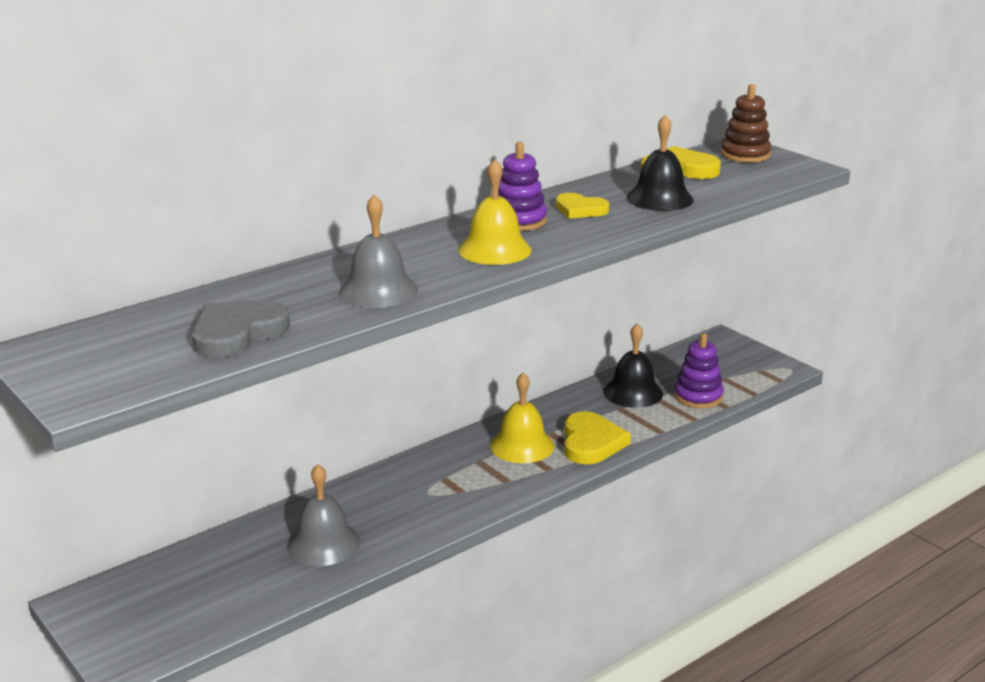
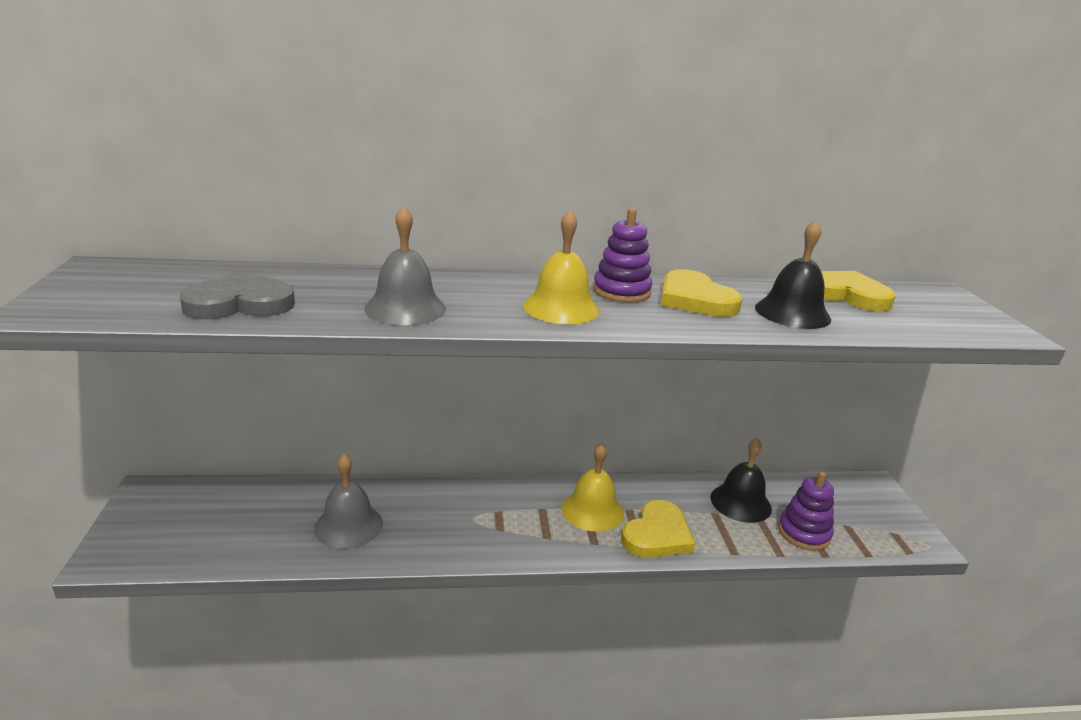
camera: 30 degrees right, 0 degrees up
(580, 209) = (695, 299): yellow heart -> yellow heart, size x1.53
(745, 155) = (940, 301): brown stacking toy -> none

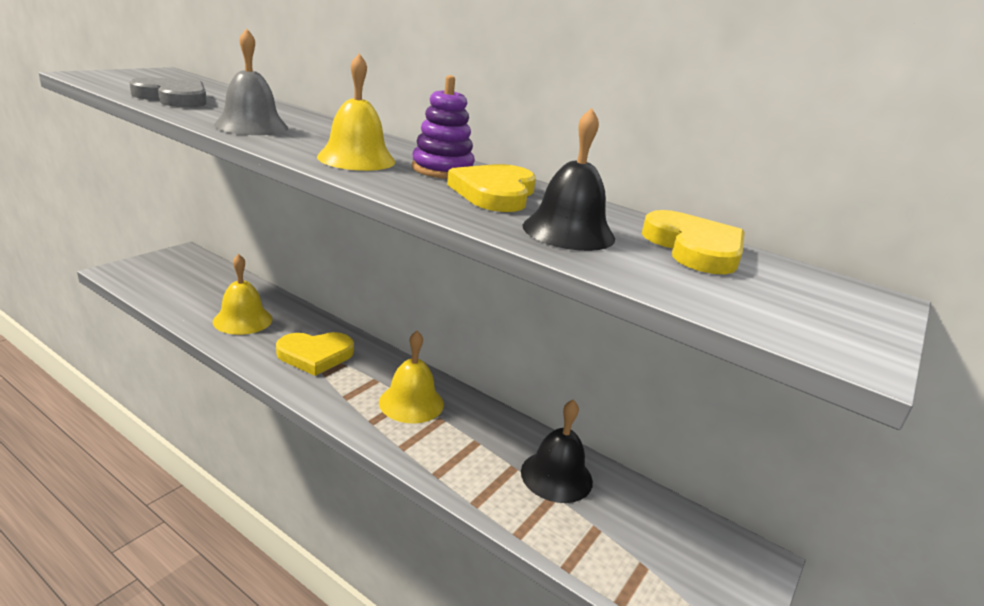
camera: 40 degrees right, 0 degrees up
(348, 525) = (242, 320): grey bell -> yellow bell
(657, 535) = (431, 448): yellow heart -> yellow heart (315, 355)
(804, 533) = (578, 538): purple stacking toy -> none

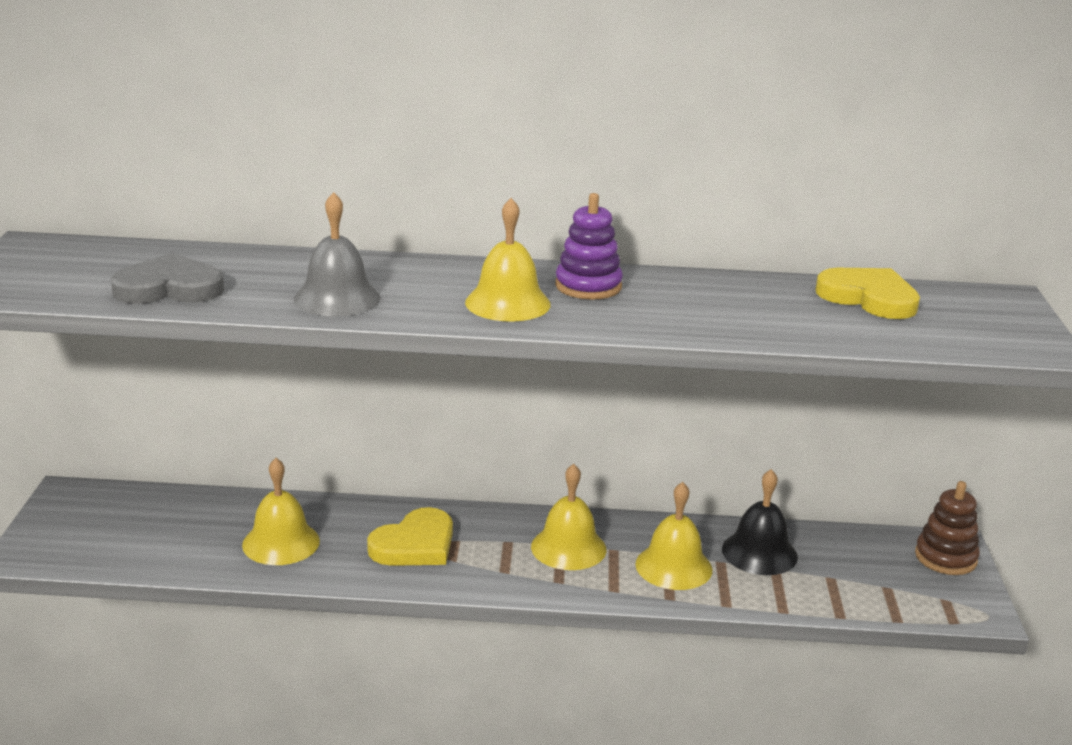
camera: 30 degrees left, 0 degrees up
(471, 453) = (673, 566): none -> yellow bell
(495, 193) = (671, 298): yellow heart -> none
(568, 232) = (780, 317): black bell -> none
(738, 567) = (945, 557): none -> brown stacking toy

